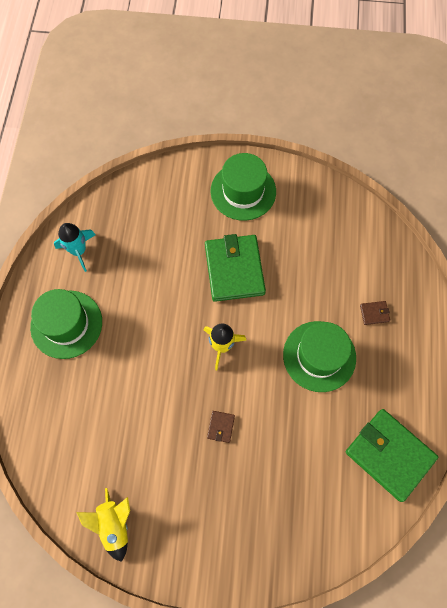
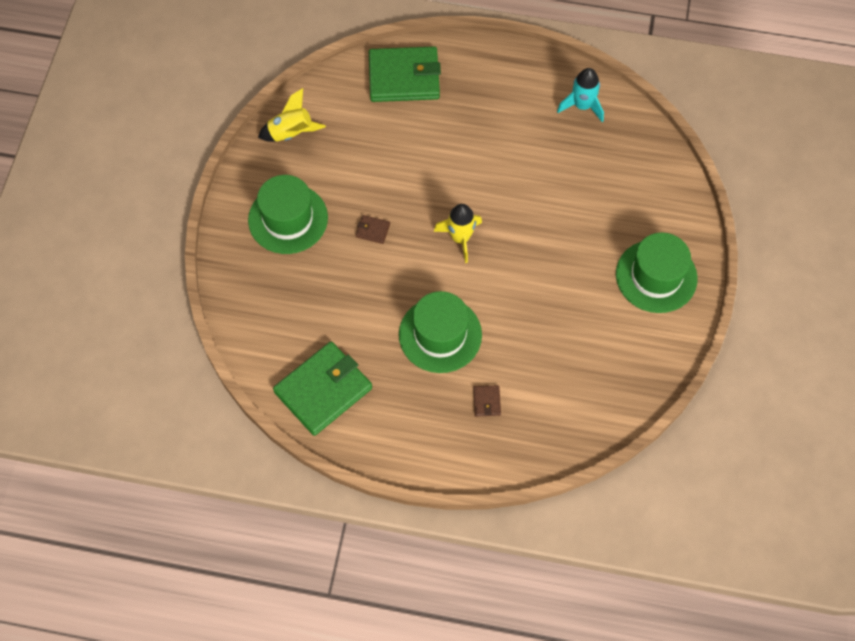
camera: 95 degrees right, 5 degrees down
(66, 324) = (497, 95): green hat -> green hat (288, 219)
(234, 269) = (551, 258): green wallet -> green wallet (404, 77)

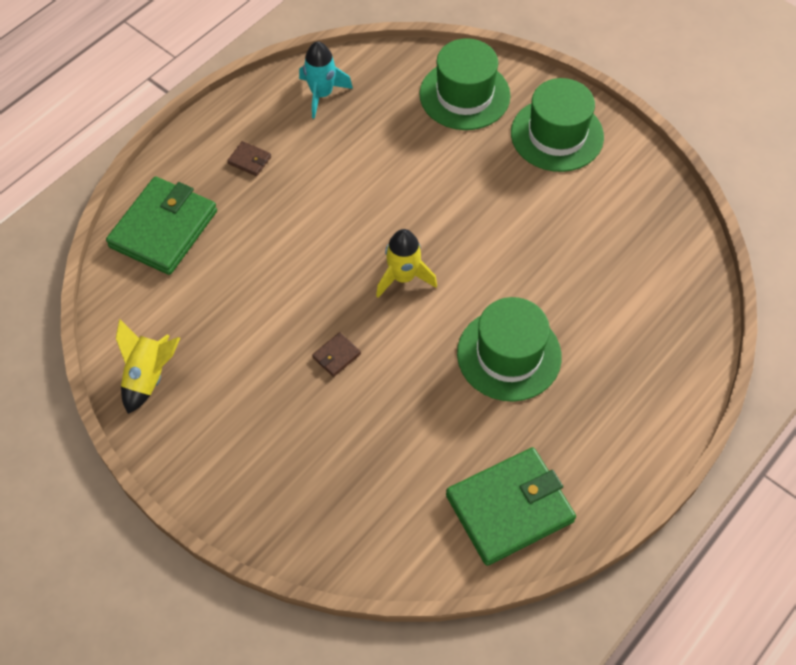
camera: 60 degrees left, 5 degrees down
(288, 219) = (260, 436): green hat -> green hat (464, 95)
(323, 390) = (509, 508): green wallet -> green wallet turned 75 degrees clockwise
(487, 401) = (614, 351): brown wallet -> brown wallet (249, 160)

